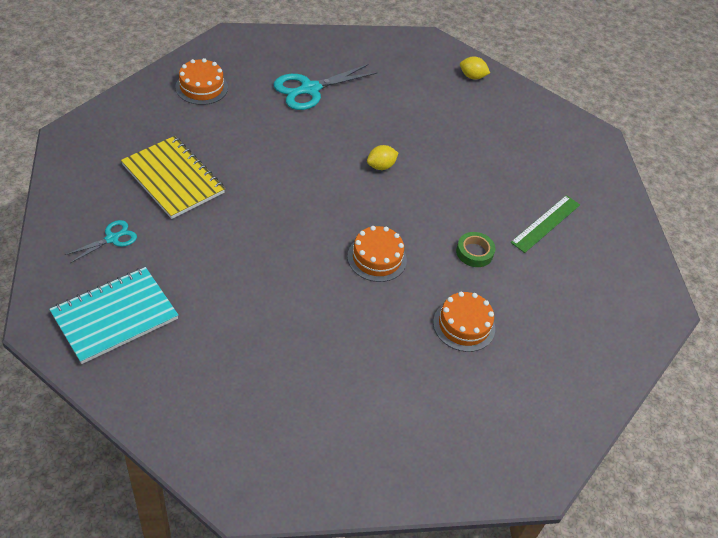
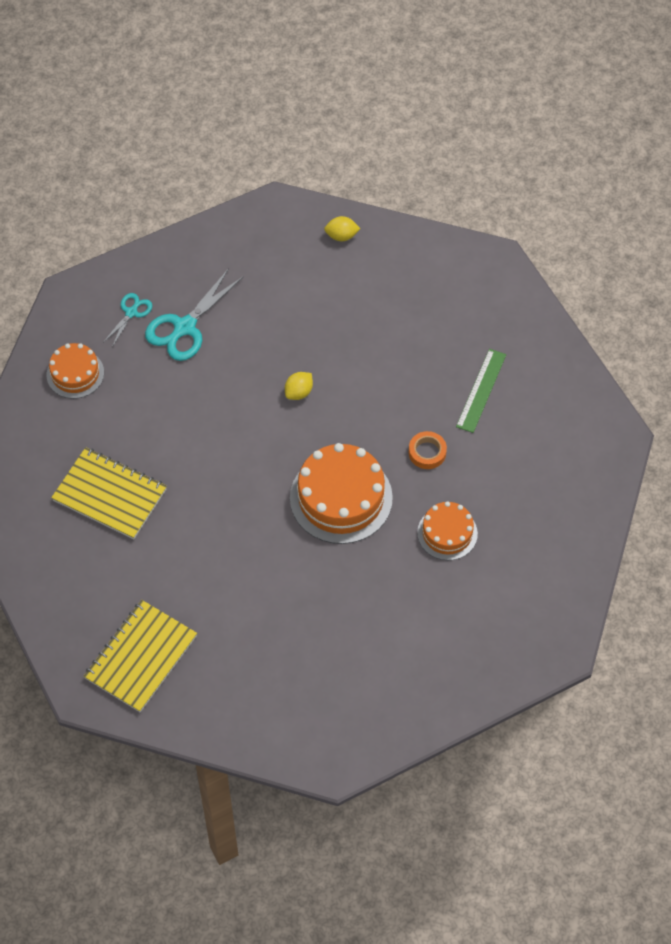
camera: 15 degrees left, 10 degrees up
(112, 238) = (91, 583): turquoise scissors -> turquoise scissors (131, 312)
(115, 316) = (141, 657): turquoise notebook -> yellow notebook
(377, 258) = (341, 498): orange cake -> orange cake, size x1.72
(474, 252) = (427, 452): green tape -> orange tape

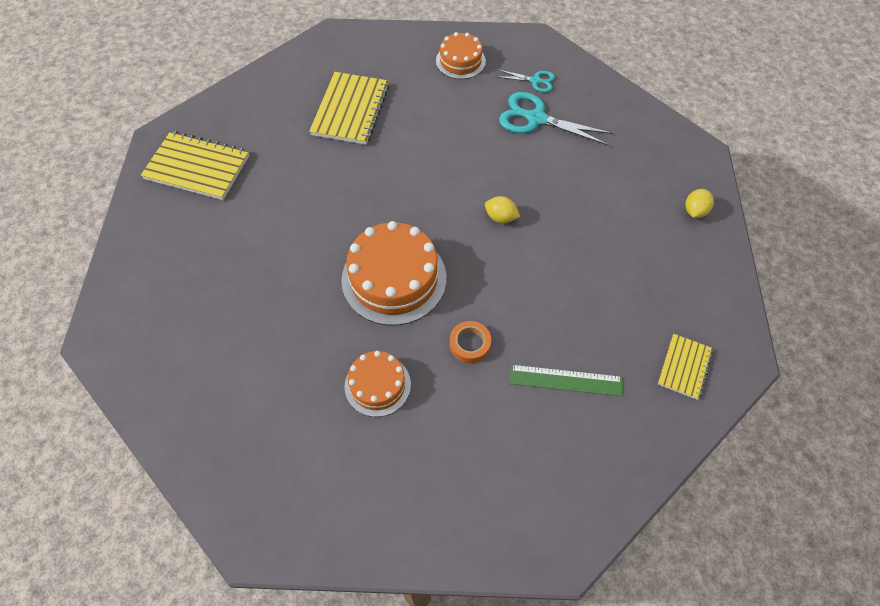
camera: 75 degrees right, 0 degrees up
(341, 236) = (695, 211): yellow lemon -> yellow lemon turned 45 degrees clockwise
(492, 302) = (684, 367): none -> yellow notebook

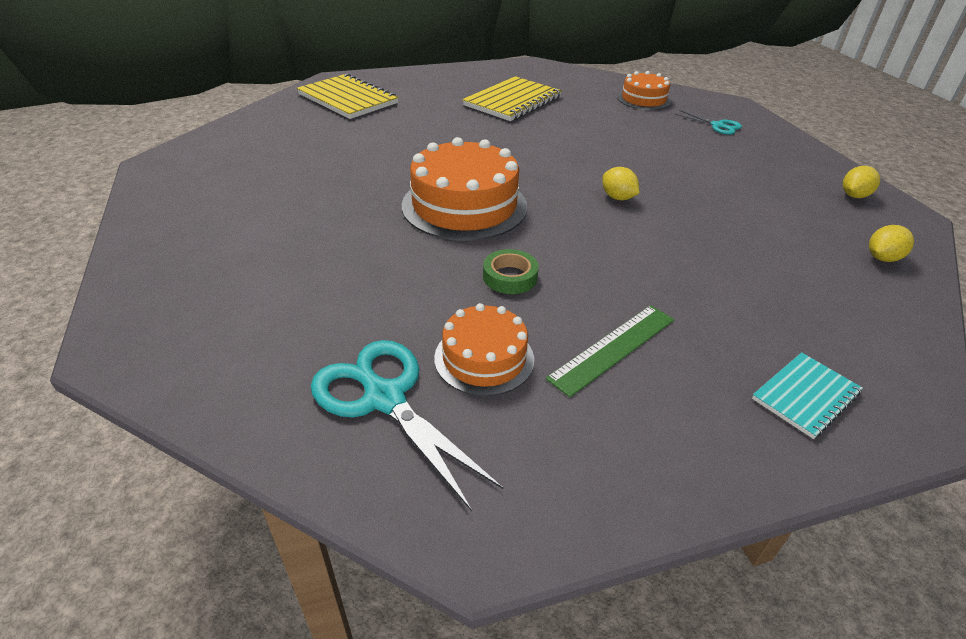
camera: 25 degrees right, 20 degrees down
(377, 385) = (376, 274): orange cake -> orange cake (484, 358)
(470, 344) = (510, 277): orange tape -> green tape
(536, 119) = (703, 147): turquoise scissors -> turquoise scissors (384, 398)
(565, 380) = (613, 348): green ruler -> green ruler turned 75 degrees counterclockwise
(660, 142) = (854, 196): none -> yellow lemon
(684, 367) = (805, 396): yellow notebook -> turquoise notebook

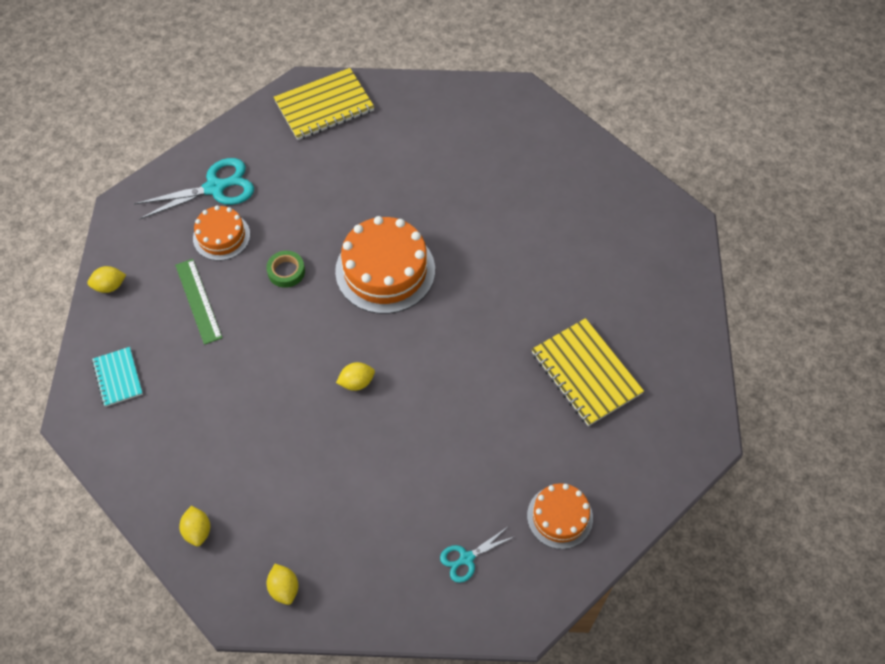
camera: 110 degrees right, 20 degrees up
(348, 99) = (626, 227): yellow notebook -> yellow notebook (324, 106)
(670, 478) = (110, 286): none -> yellow lemon

